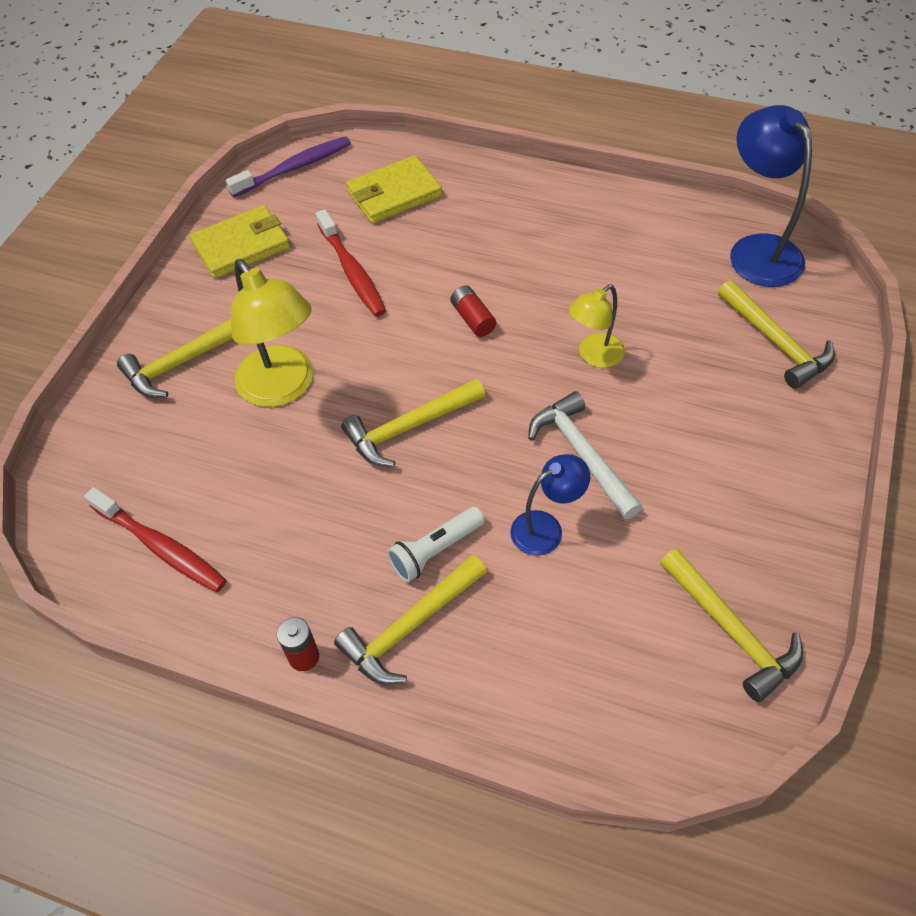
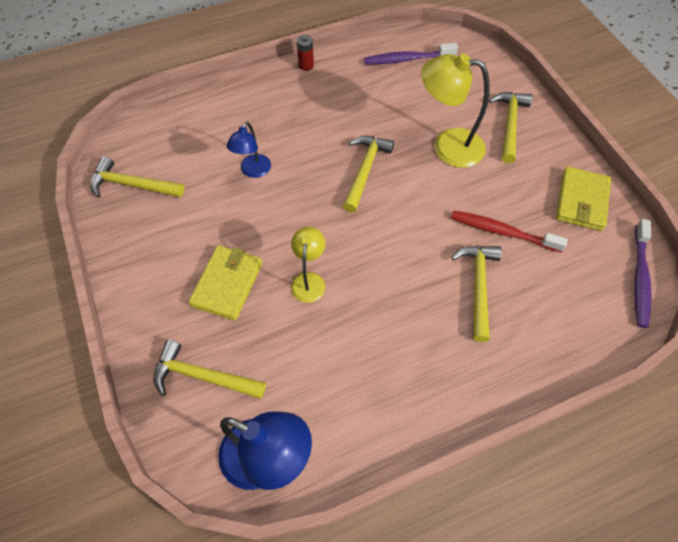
camera: 135 degrees right, 5 degrees up
(160, 546) = (407, 59): red toothbrush -> purple toothbrush
(394, 194) = (555, 308): yellow wallet -> yellow wallet (227, 284)
(410, 627) = (275, 99): yellow hammer -> yellow hammer (478, 286)
(435, 550) = (294, 130): white flashlight -> none
(473, 319) = (401, 253): red battery -> none
(582, 454) = (266, 217): white hammer -> none

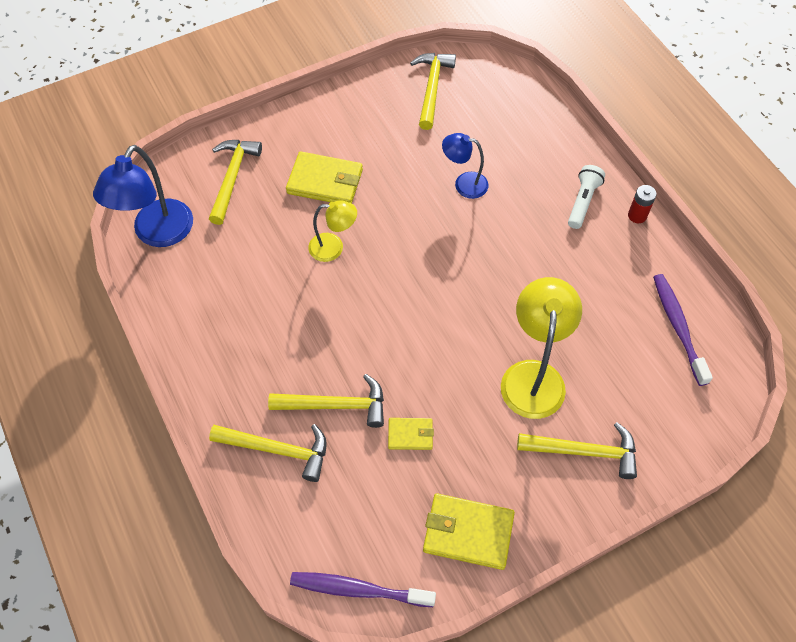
camera: 85 degrees right, 0 degrees up
(287, 95) = (583, 202): none -> white flashlight
(365, 170) = (481, 288): yellow hammer -> yellow hammer (278, 449)
(503, 232) = (410, 435): red toothbrush -> yellow wallet

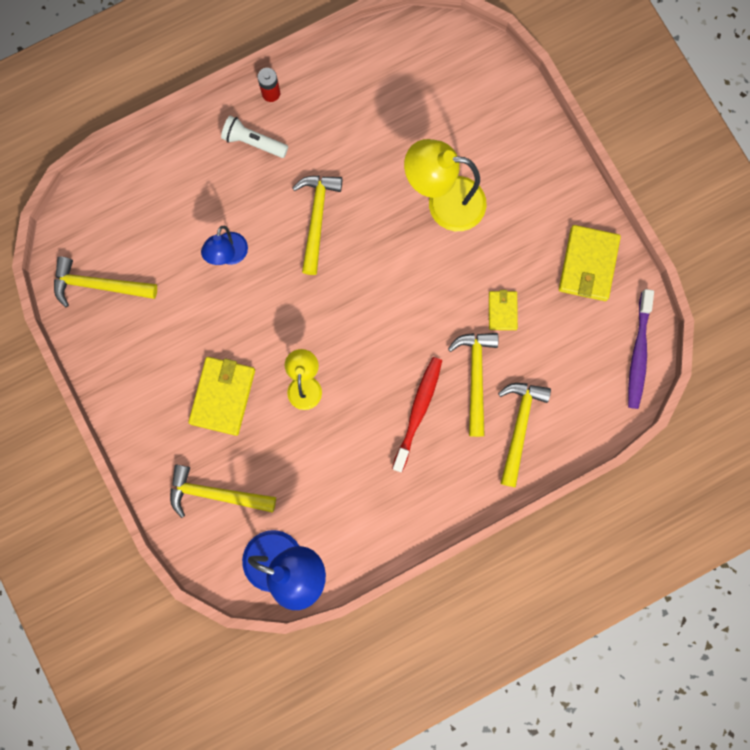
camera: 90 degrees left, 20 degrees up
(300, 348) = (418, 412): none -> red toothbrush
(584, 451) = (515, 165): yellow hammer -> yellow hammer (316, 218)
(678, 327) = (394, 73): purple toothbrush -> none

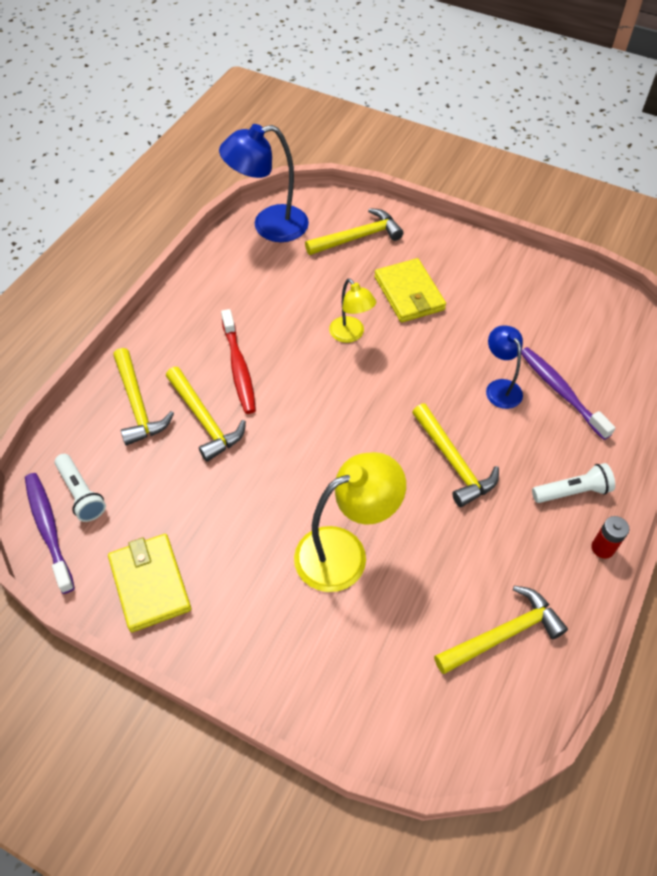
camera: 145 degrees right, 25 degrees down
(99, 285) = (577, 309): yellow hammer -> yellow hammer (503, 634)
(186, 221) = (561, 392): none -> purple toothbrush
(502, 311) = (214, 488): yellow wallet -> none
(601, 369) = (81, 494): none -> white flashlight

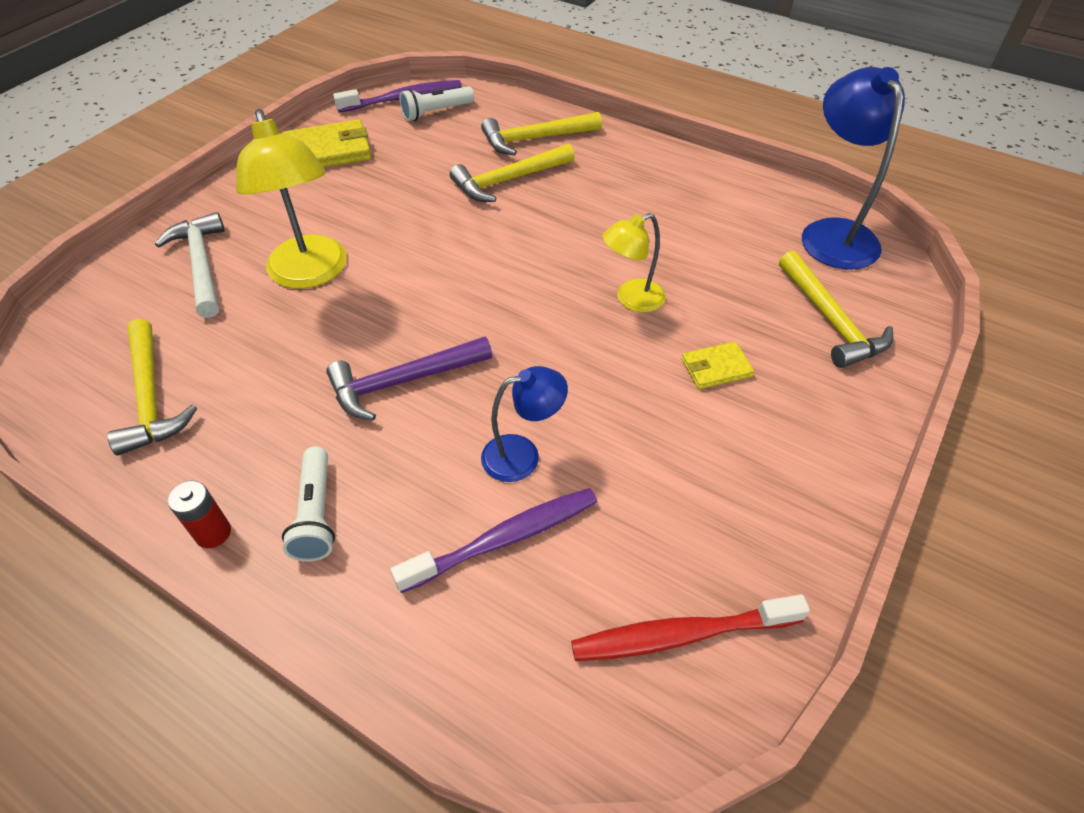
camera: 95 degrees right, 5 degrees down
(239, 367) = (580, 204): red toothbrush -> red toothbrush (682, 635)
(341, 651) = (201, 265): none -> white hammer
(409, 293) = (716, 368): yellow wallet -> yellow wallet, size x0.56
(453, 462) = (403, 382): yellow hammer -> purple hammer

